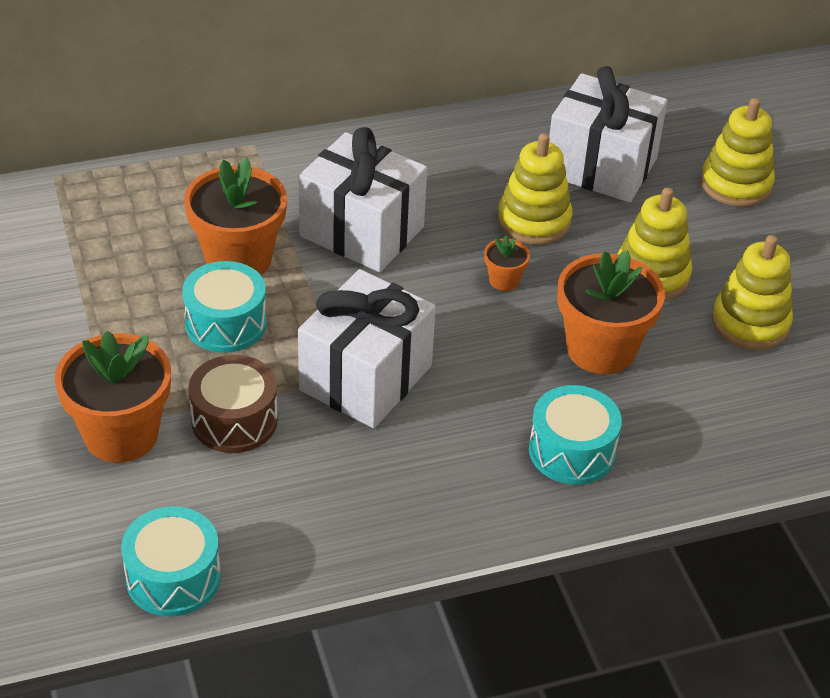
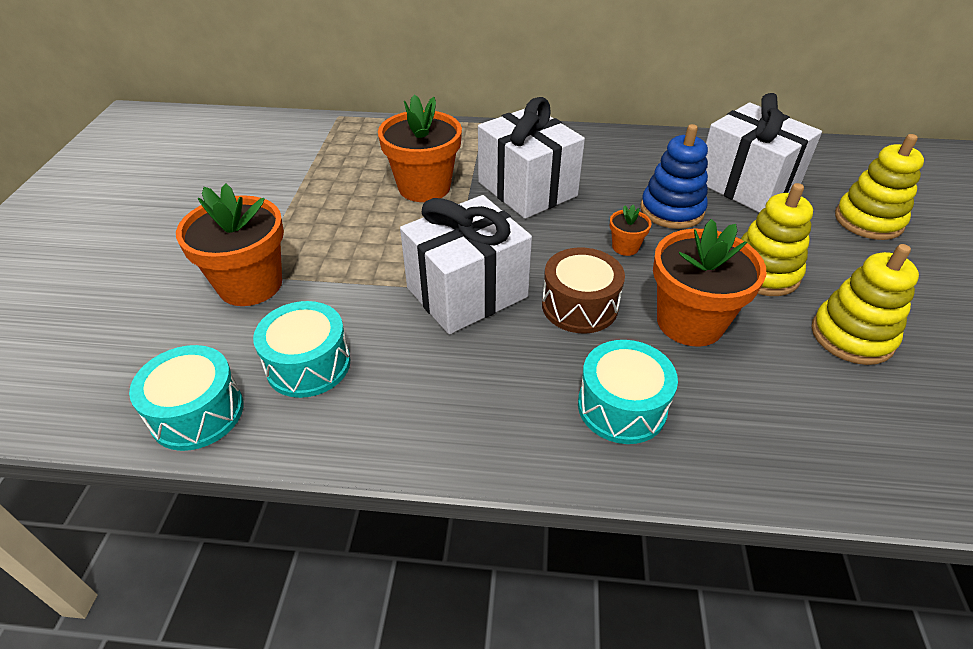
camera: 25 degrees right, 0 degrees up
(226, 323) = (385, 226): turquoise drum -> turquoise drum (308, 364)
(234, 420) = (341, 297): brown drum -> brown drum (579, 306)
(534, 221) = (672, 210): yellow stacking toy -> blue stacking toy

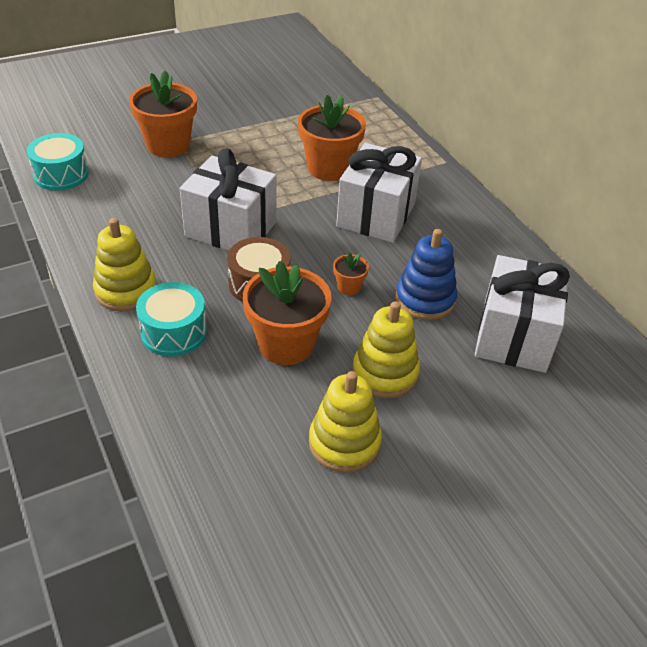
camera: 55 degrees right, 0 degrees up
(308, 364) = (120, 194): turquoise drum -> none
(868, 221) = (538, 433): yellow stacking toy -> yellow stacking toy (126, 290)

